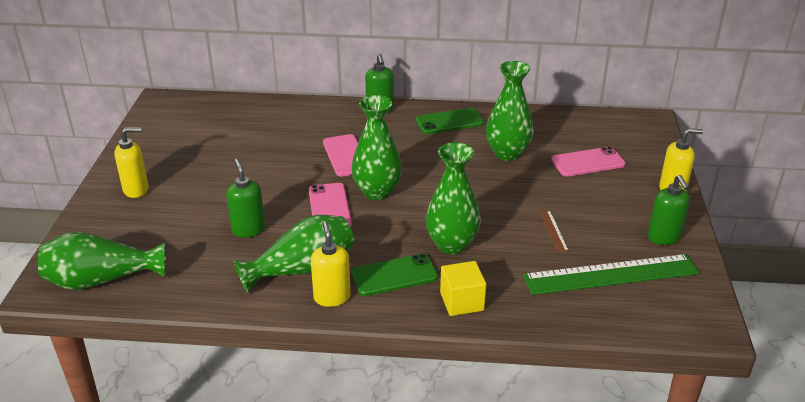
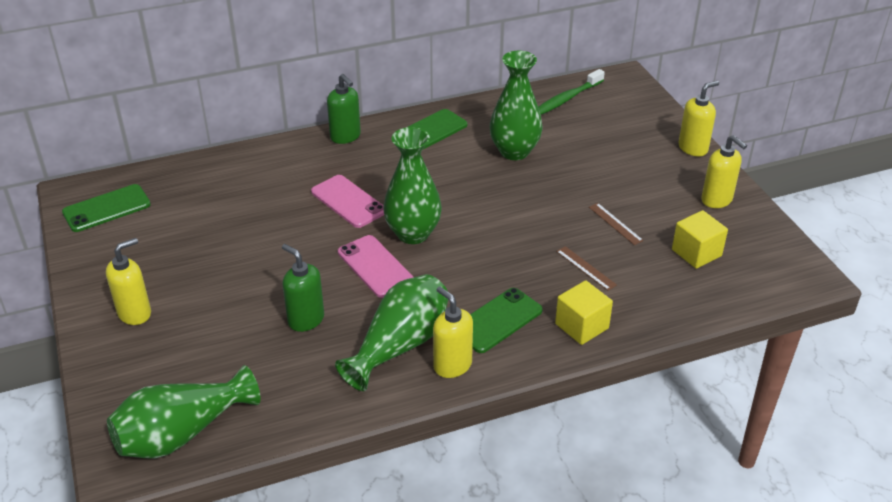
camera: 25 degrees left, 5 degrees up
(173, 116) = (106, 208): none -> green phone
(452, 244) = (530, 269): green vase -> none
(500, 258) = (586, 268): none -> brown ruler
(584, 125) = (566, 99): none -> green toothbrush
(588, 162) = (598, 140): pink phone -> none
(611, 275) = (696, 253): green ruler -> yellow cube
(664, 237) = (717, 200): green soap dispenser -> yellow soap dispenser

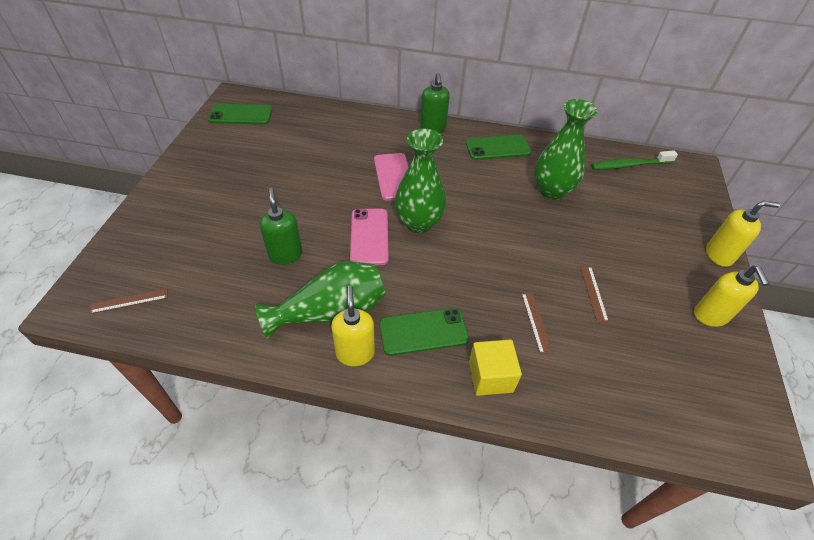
camera: 30 degrees right, 10 degrees up
(135, 313) = (188, 194): yellow soap dispenser -> none
(182, 433) = (129, 301): green vase -> brown ruler
(696, 253) = (653, 359): yellow cube -> none

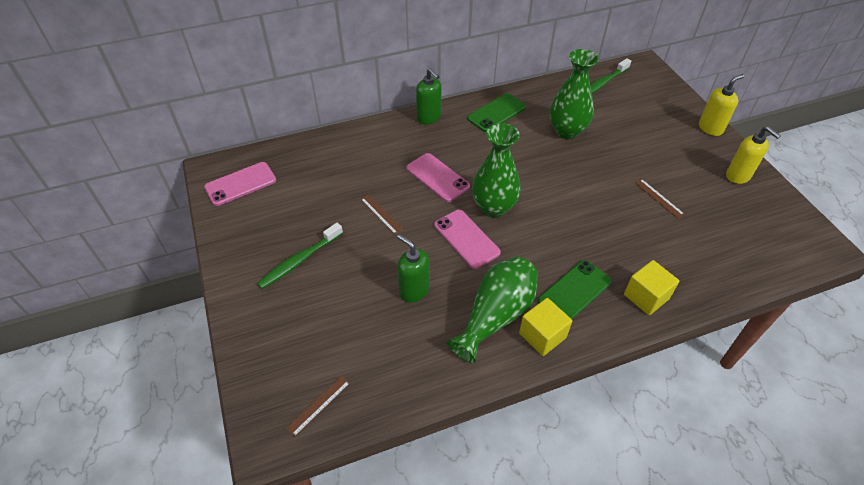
camera: 30 degrees left, 0 degrees up
(225, 188) = (299, 260): none -> green toothbrush
(241, 115) = (240, 184): green phone -> pink phone
(355, 353) = (542, 335): yellow soap dispenser -> yellow cube
(536, 322) = (641, 240): brown ruler -> brown ruler (381, 214)

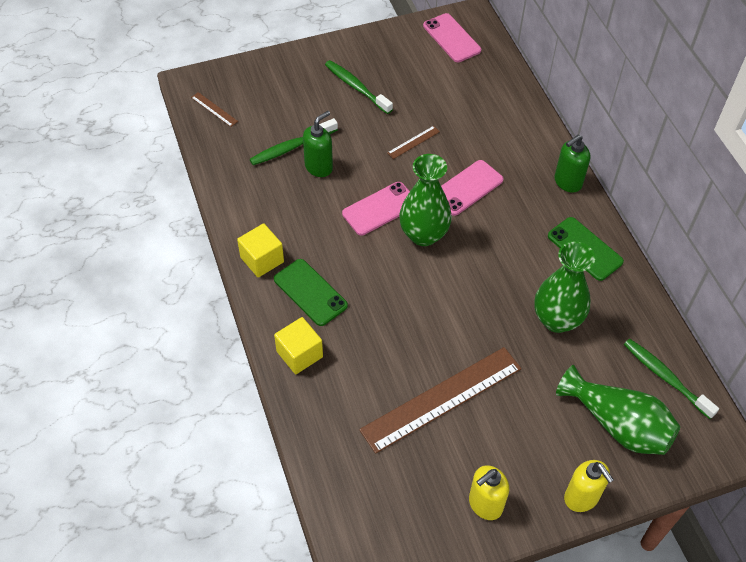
camera: 90 degrees right, 5 degrees up
(385, 317) = (291, 147): none -> green toothbrush
(496, 316) = (286, 226): green vase -> green vase (618, 424)
(658, 198) = (441, 399): brown ruler -> brown ruler, size x2.48

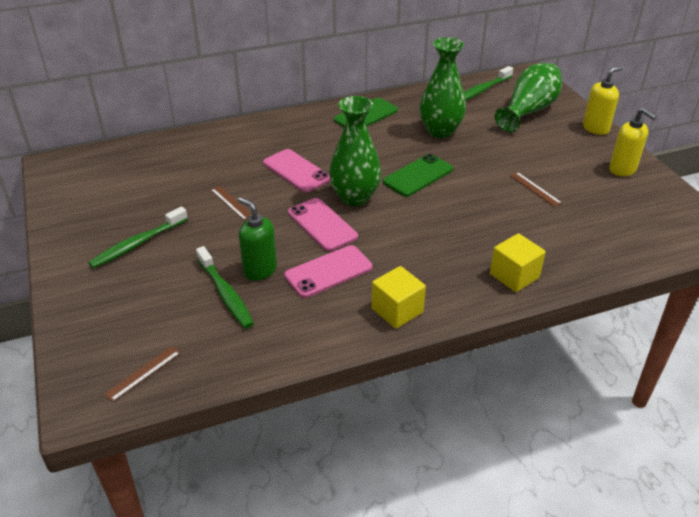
camera: 90 degrees left, 15 degrees down
(310, 292) = (436, 271): green phone -> green phone (418, 176)
(441, 399) = (535, 189): brown ruler -> brown ruler, size x0.40
(451, 38) = (82, 176): pink phone -> pink phone (328, 271)
(567, 182) = (292, 119): green soap dispenser -> none

